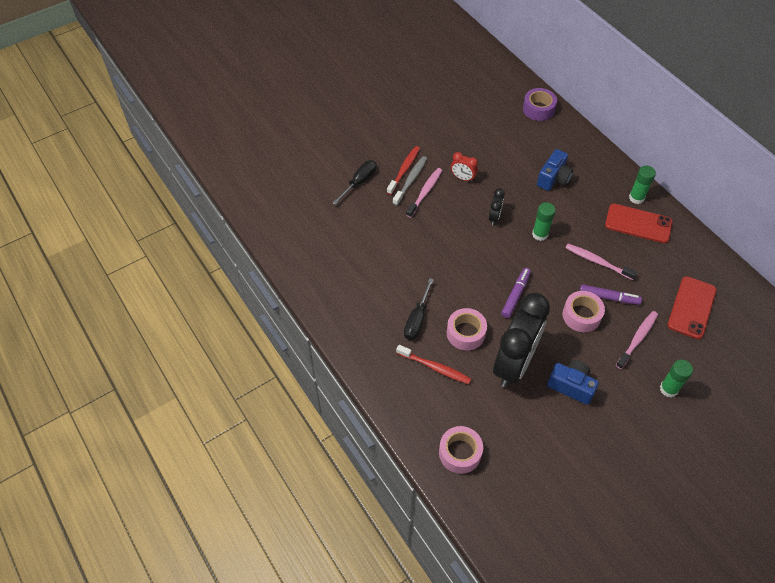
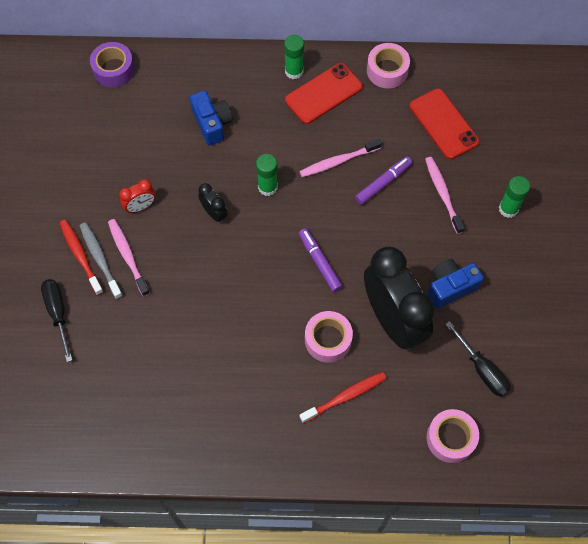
camera: 55 degrees left, 10 degrees up
(417, 320) = (278, 375): black screwdriver -> black screwdriver (482, 370)
(581, 315) = (385, 221): pink tape -> pink tape (387, 70)

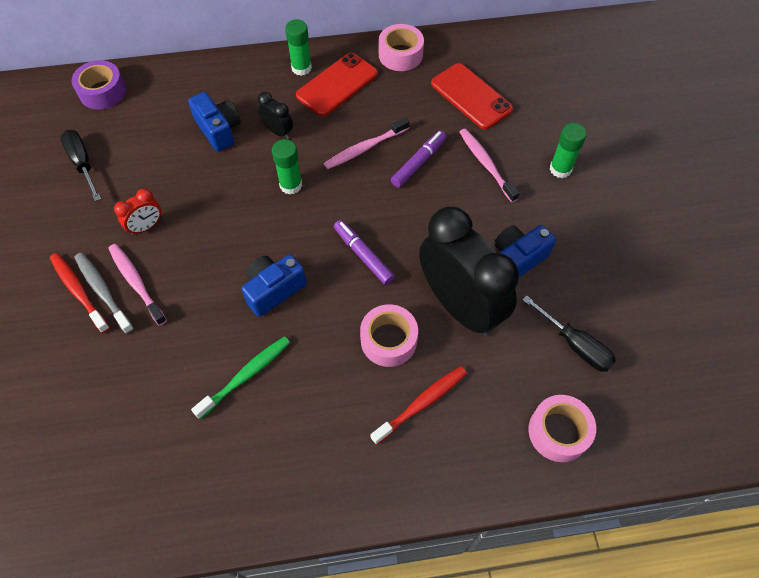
camera: 10 degrees left, 5 degrees down
(58, 313) = (55, 361): black screwdriver -> black screwdriver (82, 163)
(208, 350) = (246, 375): none -> green toothbrush
(214, 213) = (233, 221): black clock -> black clock (278, 131)
(240, 281) = (273, 290): none -> blue camera

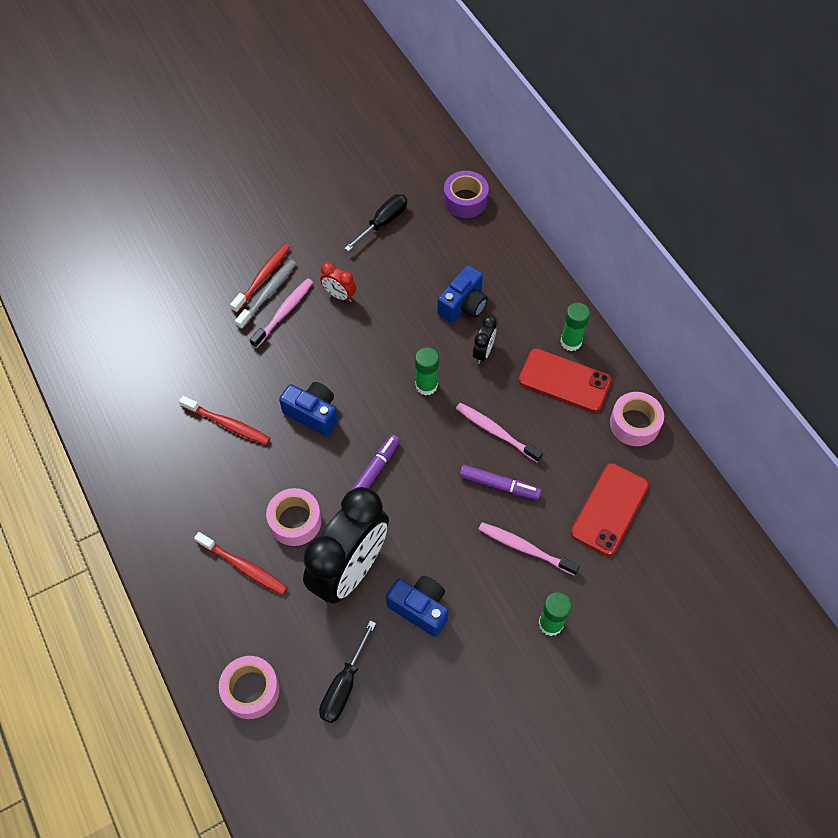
camera: 70 degrees right, 0 degrees up
(246, 375) = (227, 424): green toothbrush -> red toothbrush
(486, 164) = (525, 548): pink toothbrush -> pink toothbrush turned 105 degrees counterclockwise

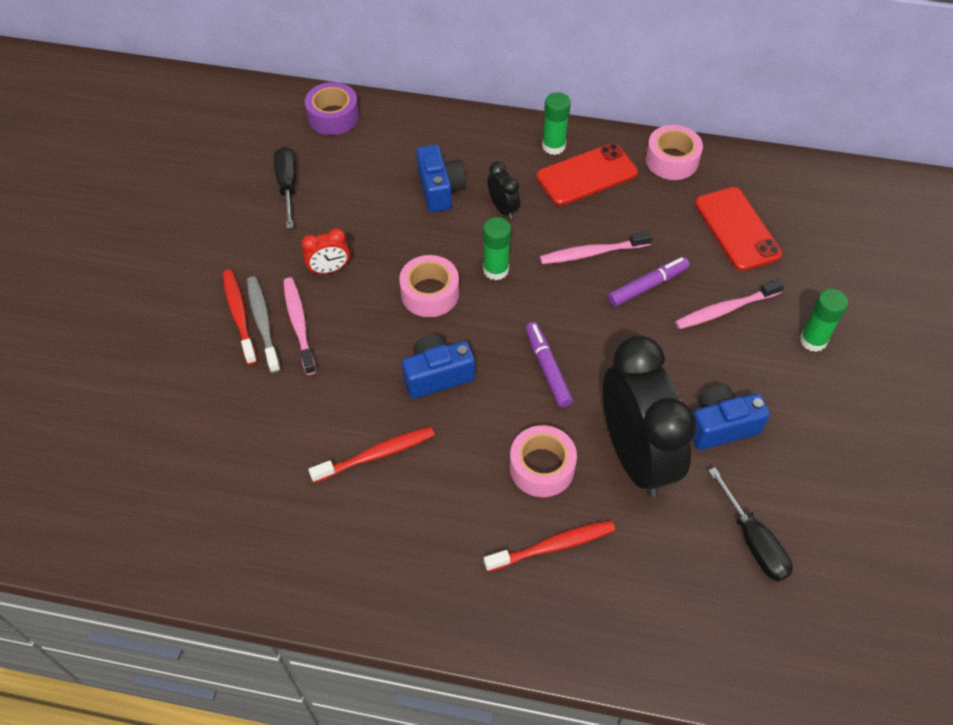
camera: 50 degrees left, 5 degrees down
(251, 690) = (696, 629): pink tape -> pink tape (430, 293)

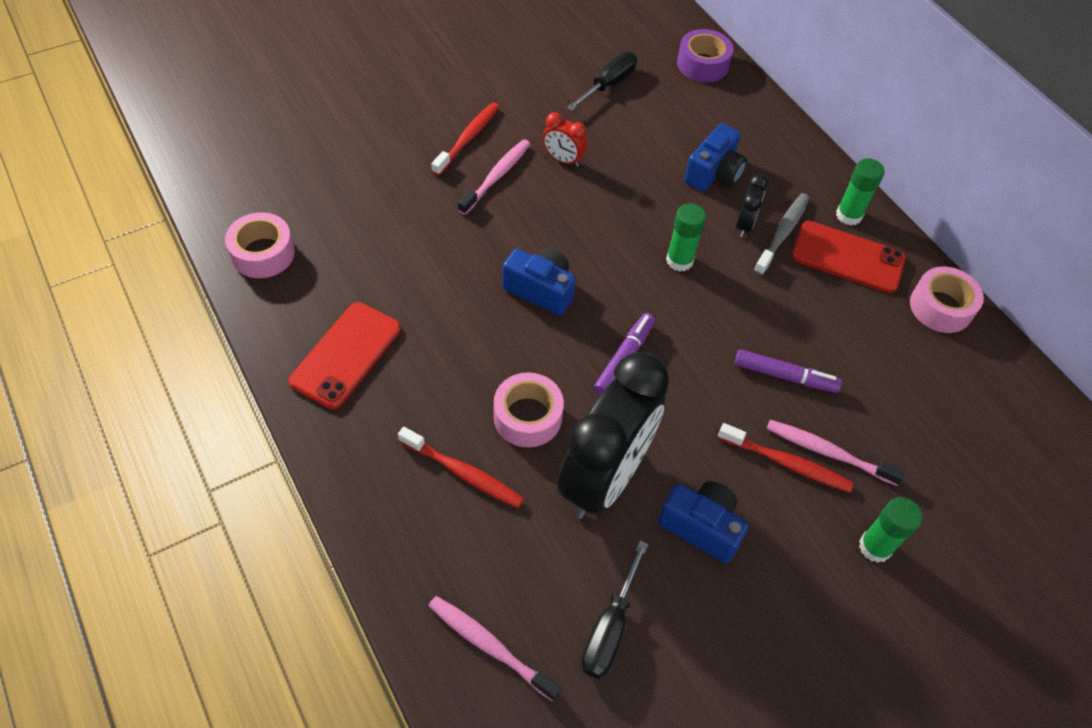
camera: 45 degrees right, 0 degrees up
(263, 323) = (476, 156): grey toothbrush -> grey toothbrush (782, 233)
(376, 454) = (433, 300): red toothbrush -> red toothbrush (787, 463)
(430, 293) = (610, 234): pink tape -> pink tape (263, 253)
(592, 253) = (772, 314): pink toothbrush -> pink toothbrush (489, 646)
(737, 229) = (927, 405): red phone -> red phone (346, 355)

